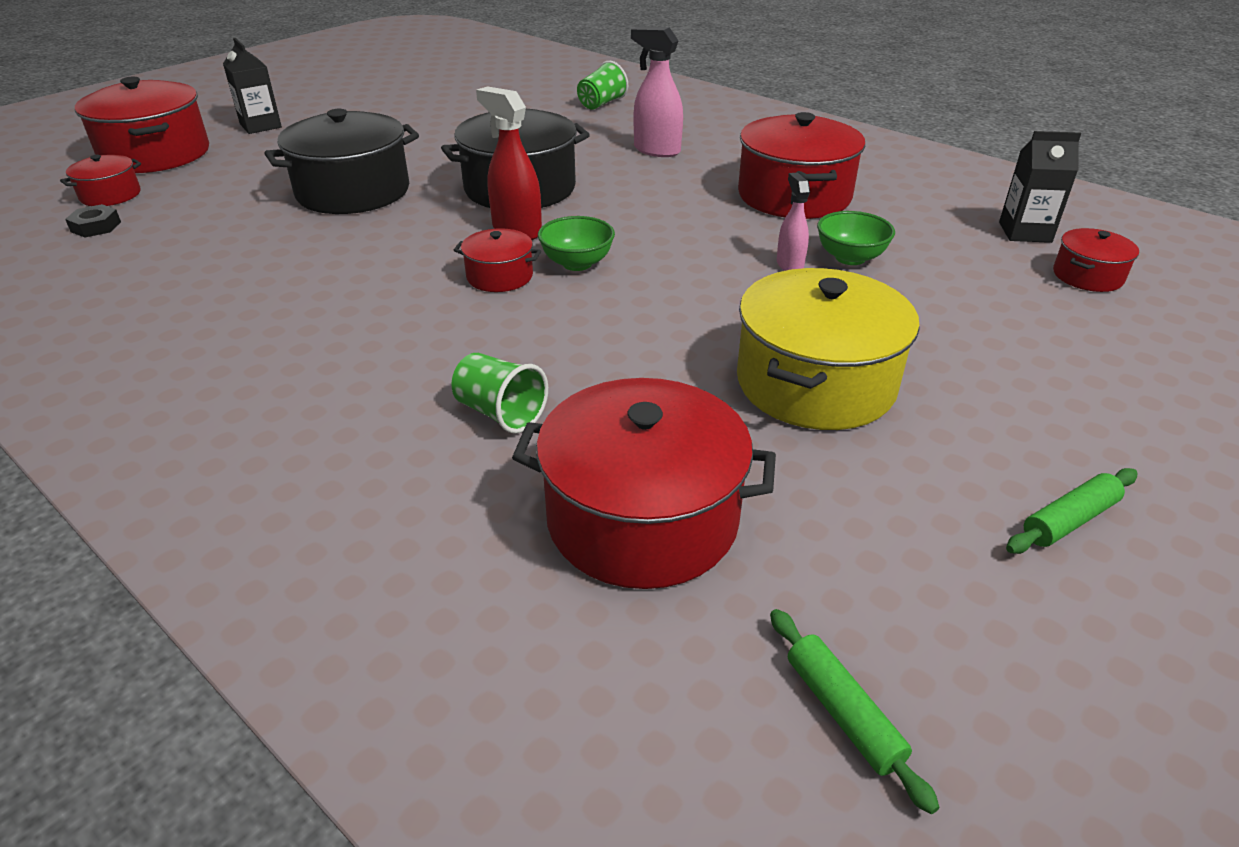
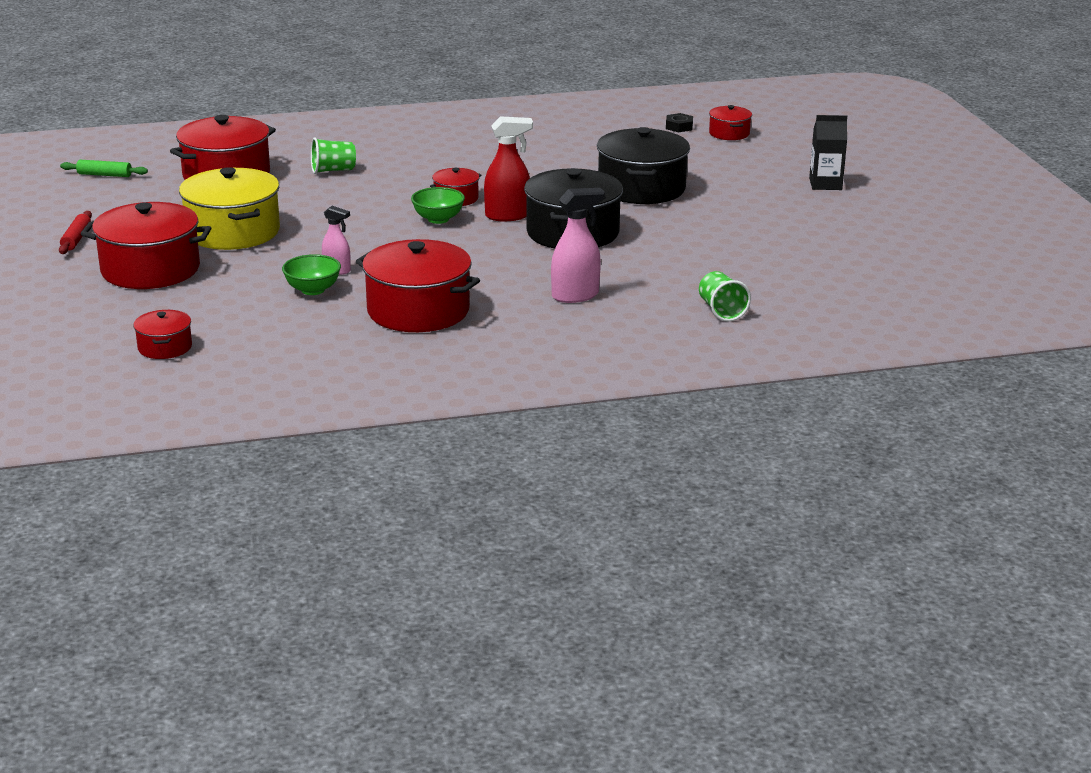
camera: 125 degrees right, 10 degrees down
(156, 154) = (797, 150): red pot -> red pot (150, 270)
(1025, 232) = (237, 360): black carton -> none
(1069, 520) = (76, 239): green rolling pin -> red rolling pin

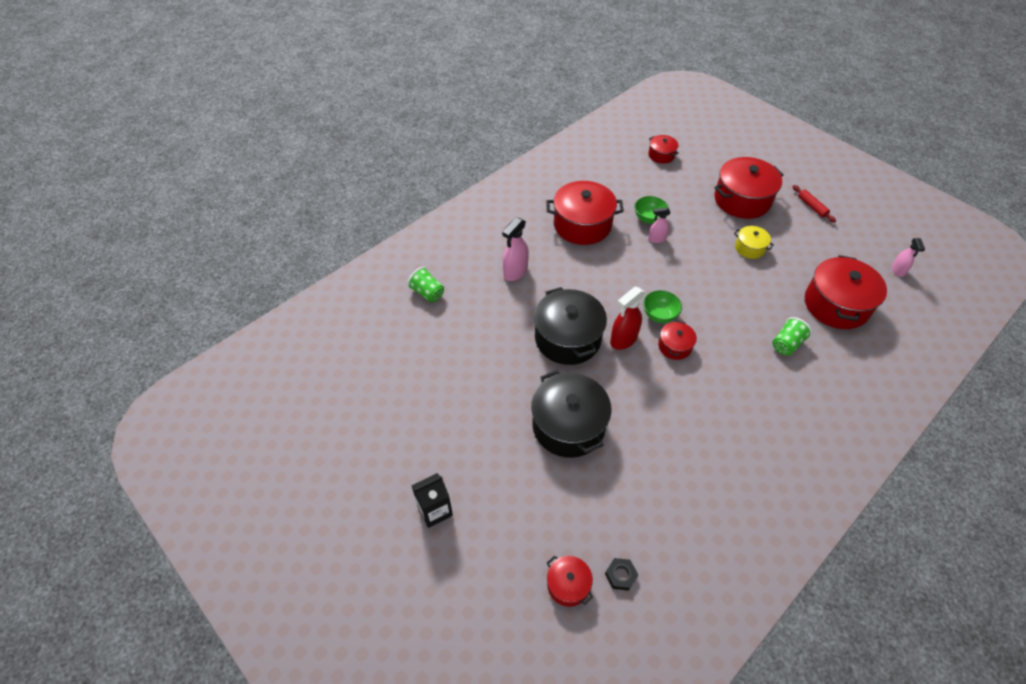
camera: 150 degrees right, 25 degrees up
(104, 175) = (898, 270): green rolling pin -> pink spray bottle
(233, 232) = (749, 248): yellow pot -> yellow pot, size x0.50

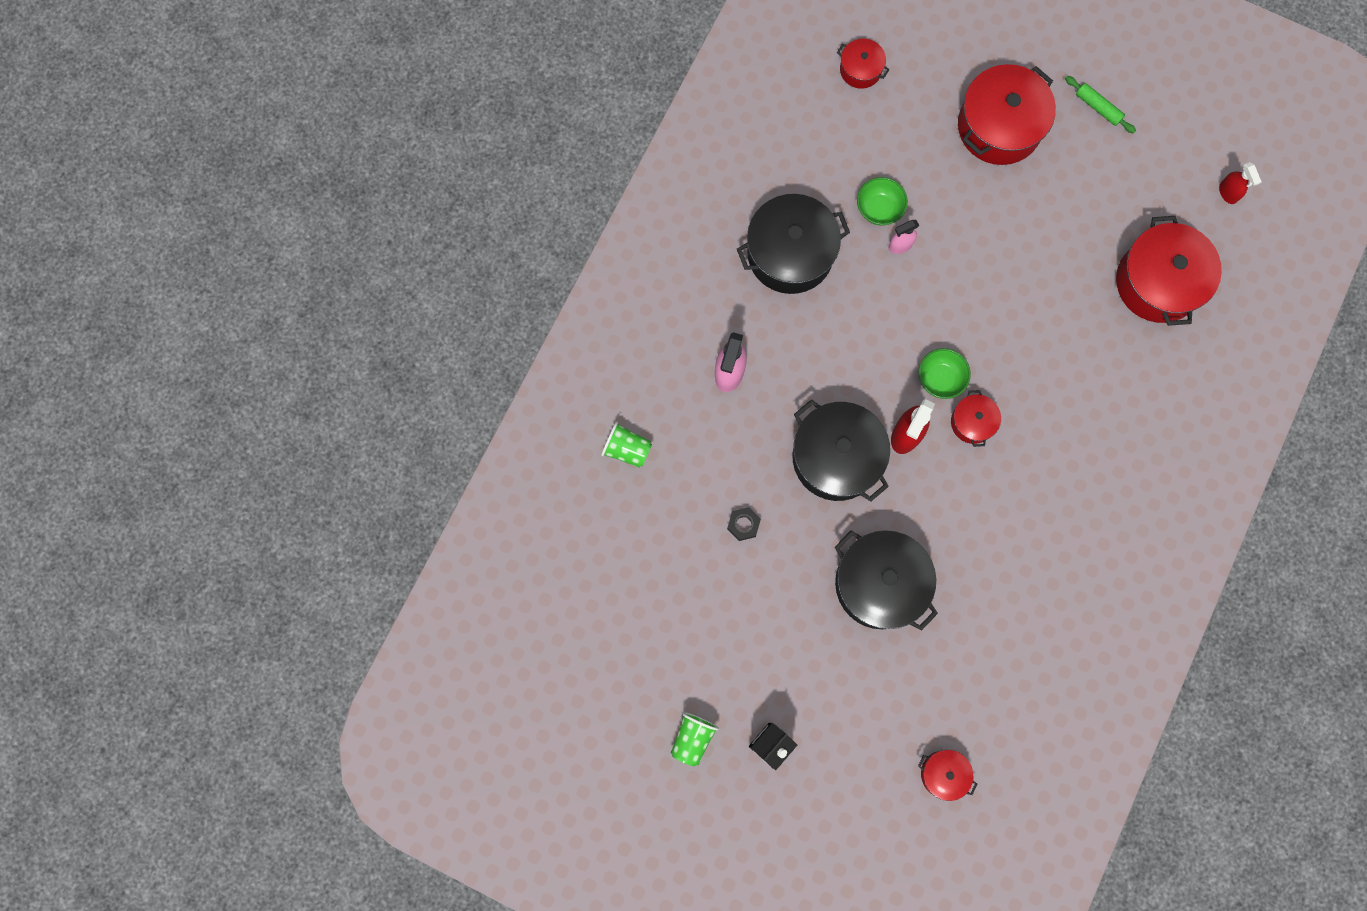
camera: 20 degrees left, 25 degrees up
(582, 225) = (790, 253): red pot -> black pot
(620, 575) = (994, 743): black nut -> black nut (743, 524)
(749, 248) = (1029, 219): yellow pot -> none
(786, 344) = (1107, 370): green cup -> green cup (692, 738)
(812, 207) = (1098, 107): red rolling pin -> green rolling pin
(898, 270) = (1228, 193): pink spray bottle -> red spray bottle

